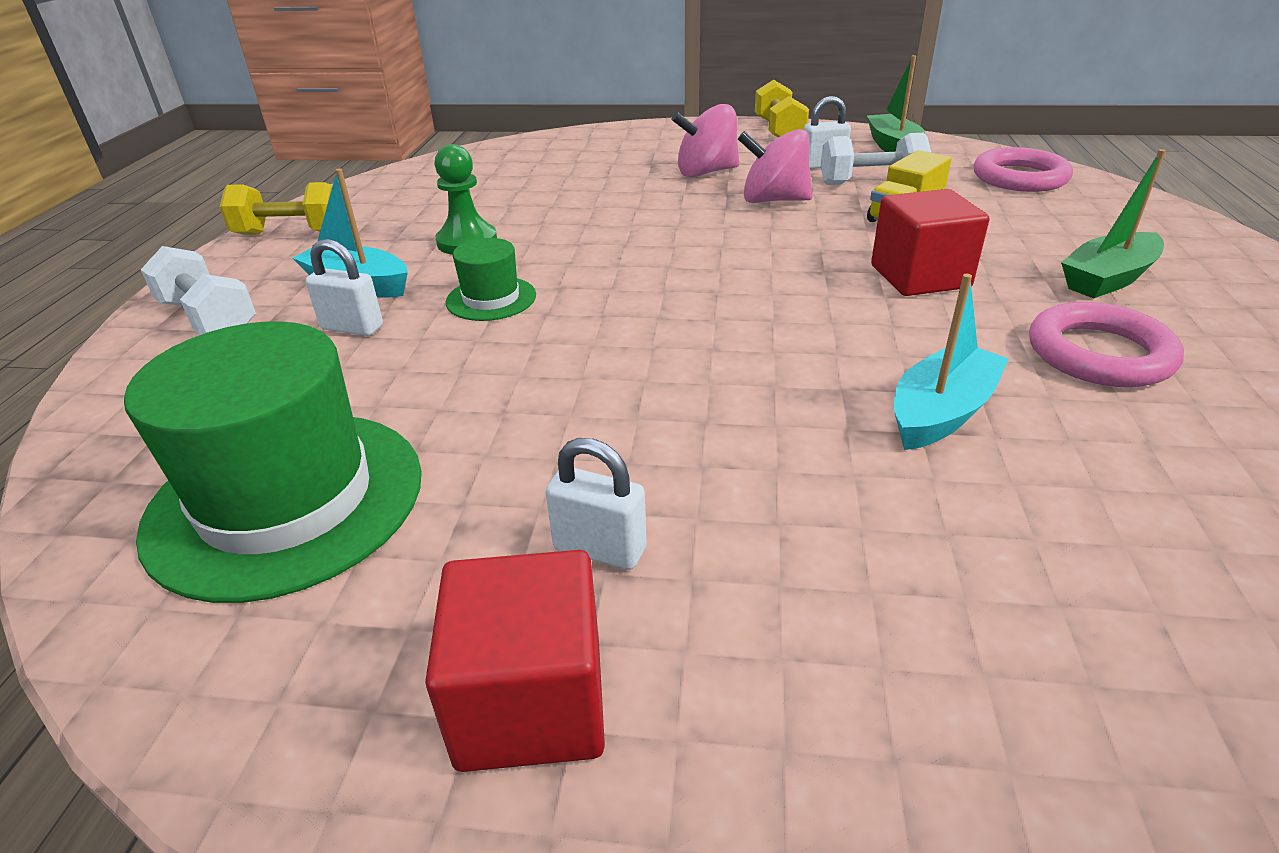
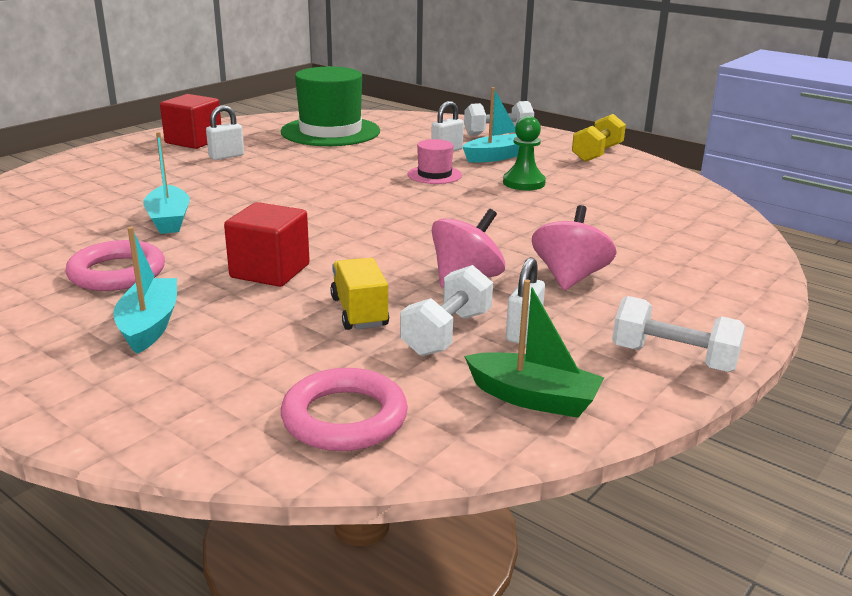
camera: 120 degrees right, 10 degrees down
(491, 299) = (434, 175): green hat -> pink hat
(778, 131) = (673, 358): yellow dumbbell -> white dumbbell
(1107, 279) = (149, 325): green boat -> turquoise boat

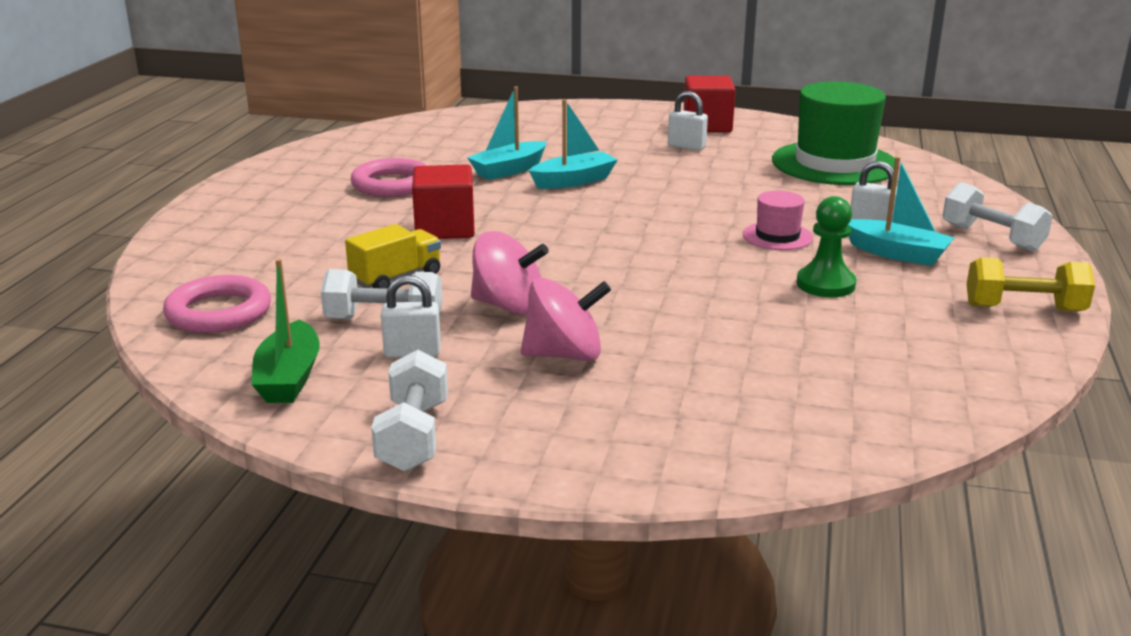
camera: 65 degrees right, 0 degrees up
(149, 325) = (315, 218): turquoise boat -> turquoise boat (573, 181)

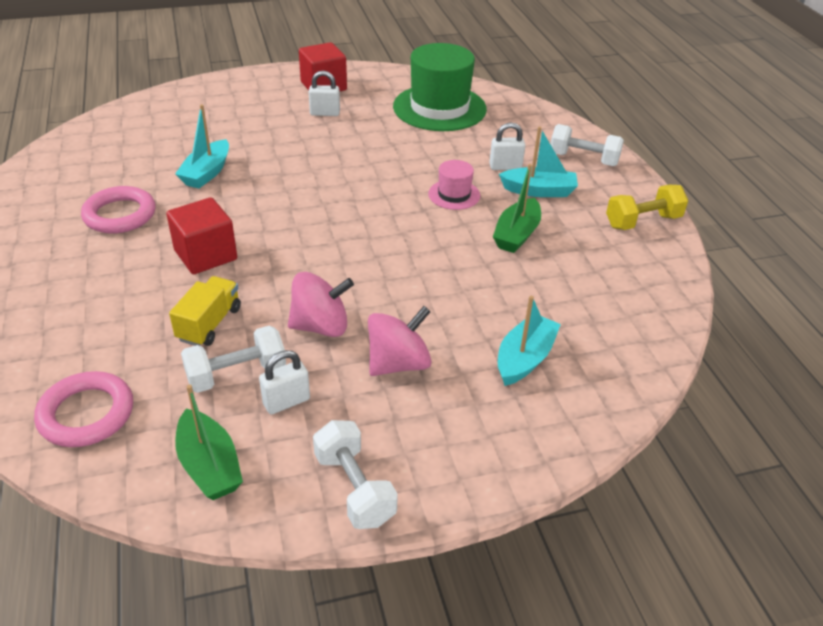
camera: 30 degrees left, 15 degrees up
(573, 181) = (268, 173): turquoise boat -> turquoise boat (524, 359)
(825, 284) = (516, 234): green pawn -> green boat

